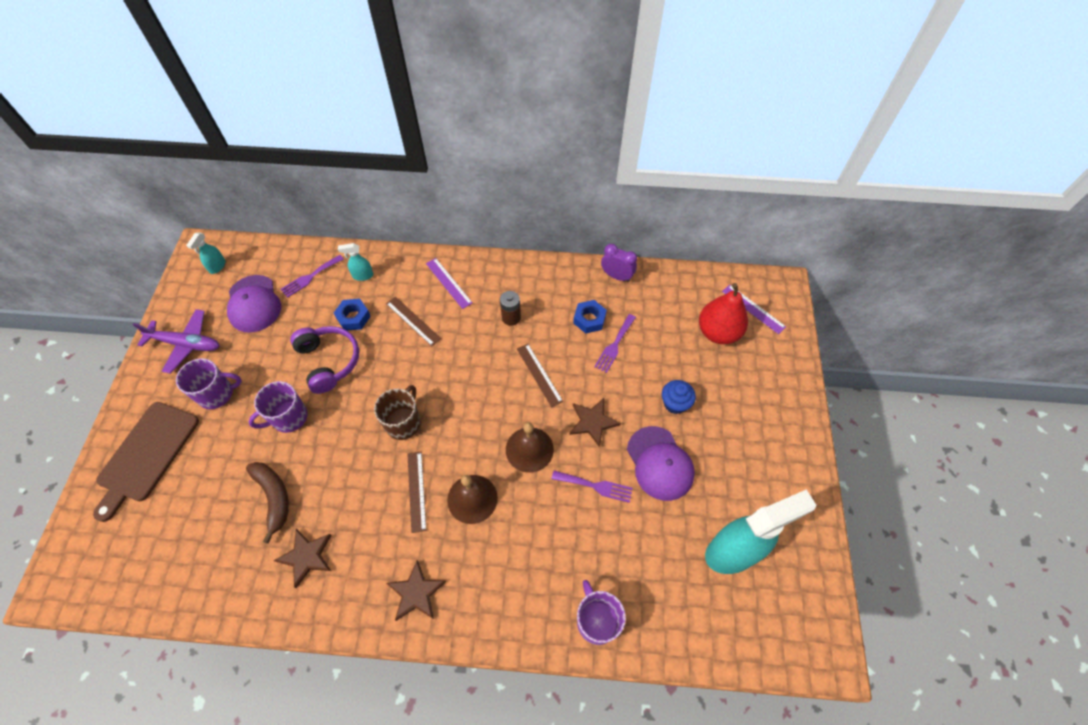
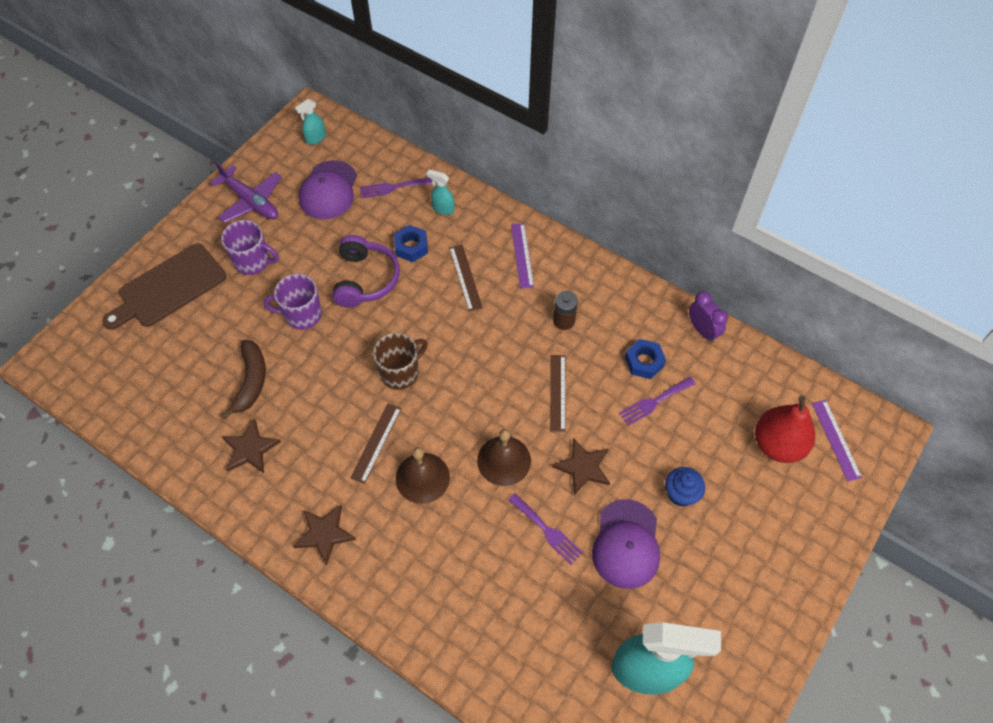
camera: 30 degrees right, 0 degrees up
(597, 621) = (471, 654): purple mug -> none

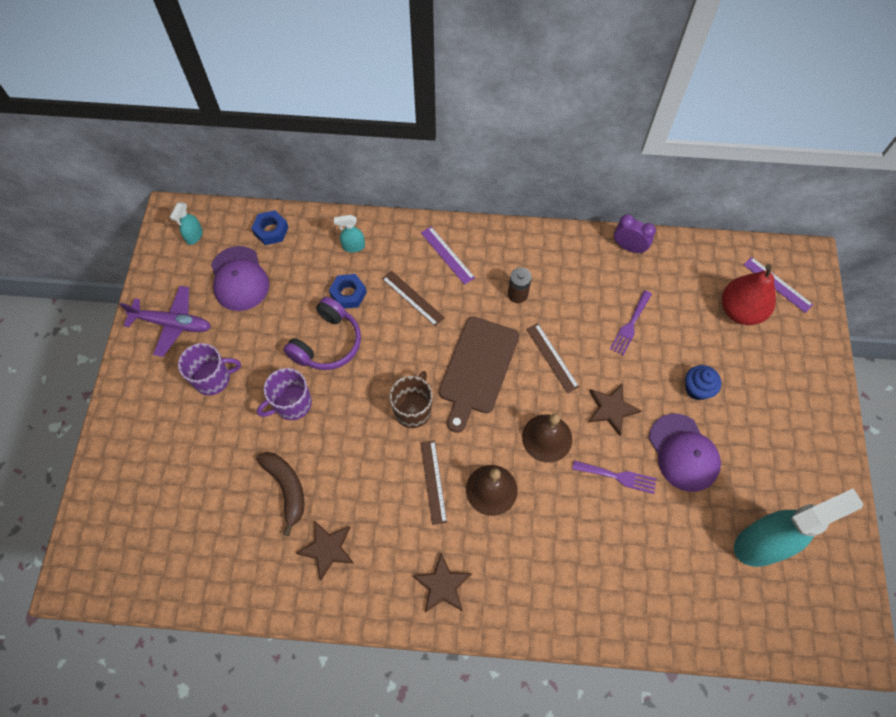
camera: 30 degrees left, 5 degrees up
(168, 287) = (148, 444): brown cutting board -> brown cutting board (477, 369)
(365, 279) = (327, 343): purple headphones -> purple headphones turned 60 degrees clockwise
(393, 187) = (296, 248): purple fork -> none
(644, 362) = (601, 296): blue nut -> blue nut (271, 231)

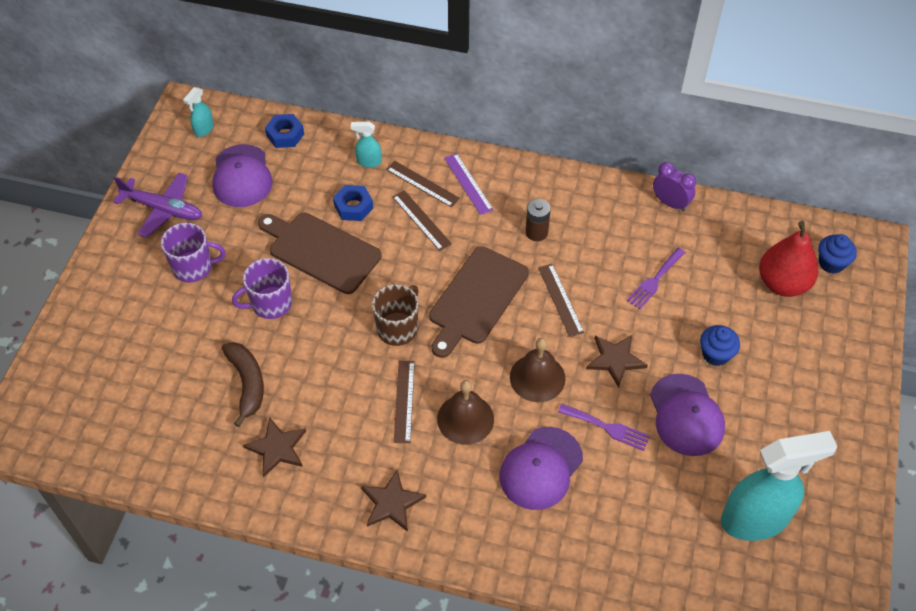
camera: 10 degrees right, 10 degrees down
(327, 343) = (321, 251): purple headphones -> brown cutting board
(406, 261) = (422, 184): none -> brown ruler
(568, 527) = (541, 468): none -> purple cap
(777, 284) = (831, 263): purple ruler -> blue cupcake

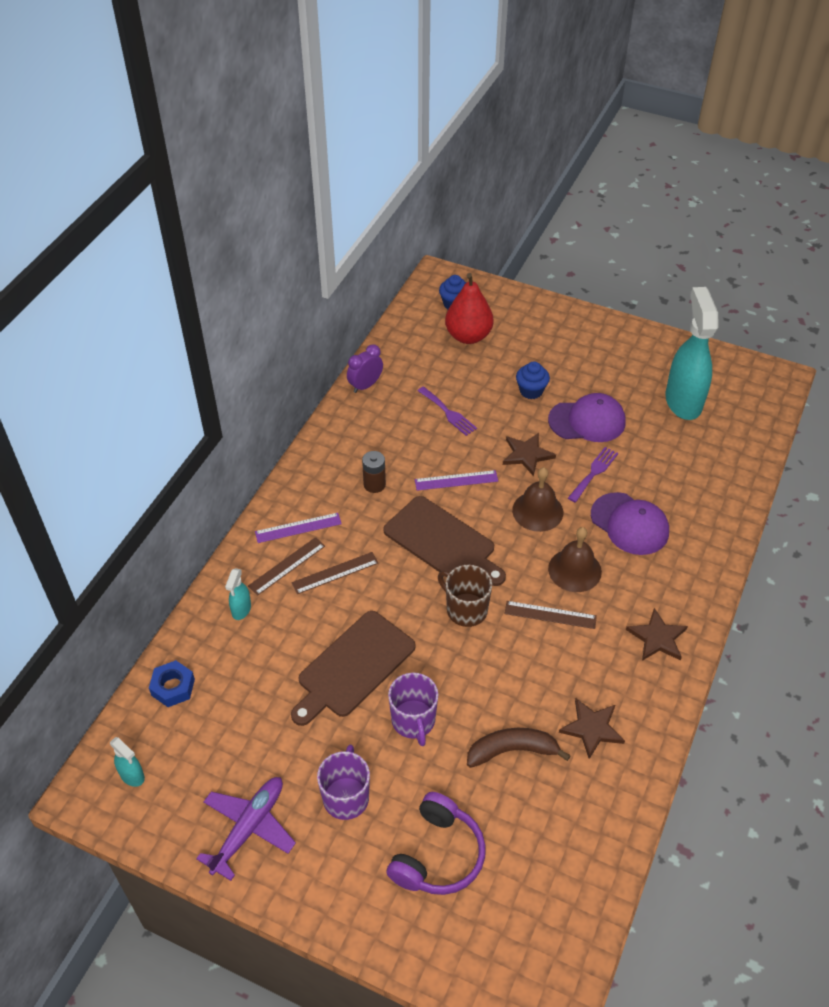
camera: 80 degrees left, 5 degrees down
(144, 339) = (438, 855): none -> purple headphones
(242, 176) = (223, 737): purple cap -> none
(353, 207) = (300, 630): blue nut -> none
(560, 300) = (456, 480): brown ruler -> purple ruler

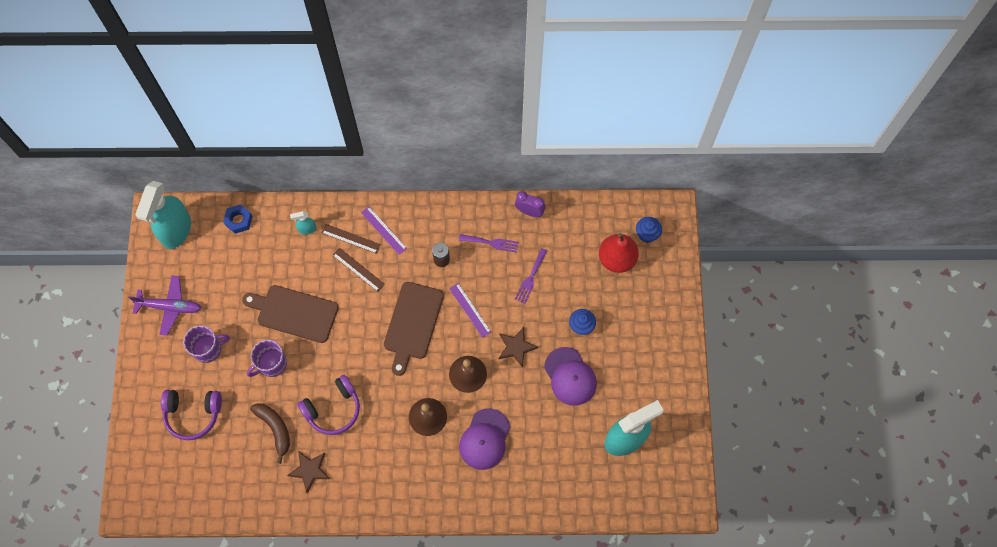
camera: 65 degrees right, 20 degrees up
(132, 776) = (176, 230): turquoise spray bottle -> turquoise spray bottle, size x2.32
(466, 609) = (365, 360): brown mug -> none
(516, 669) = (333, 409): none -> purple headphones
(550, 615) = (384, 414): brown ruler -> none
(594, 472) = (521, 399): purple fork -> purple fork (491, 243)
(657, 638) = (395, 488): brown star -> none

